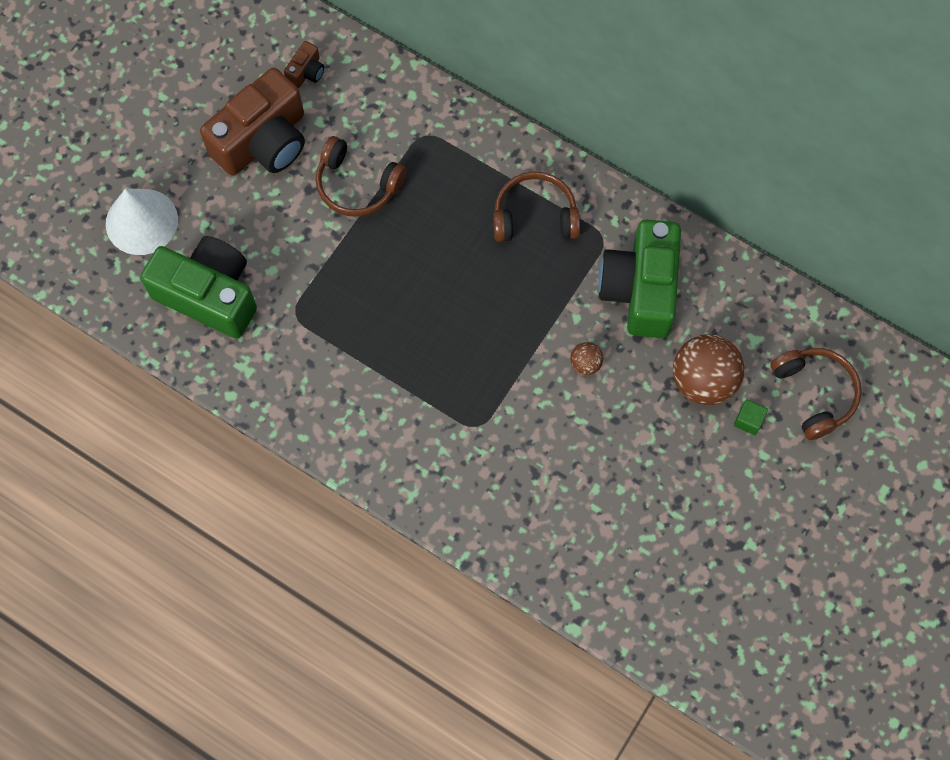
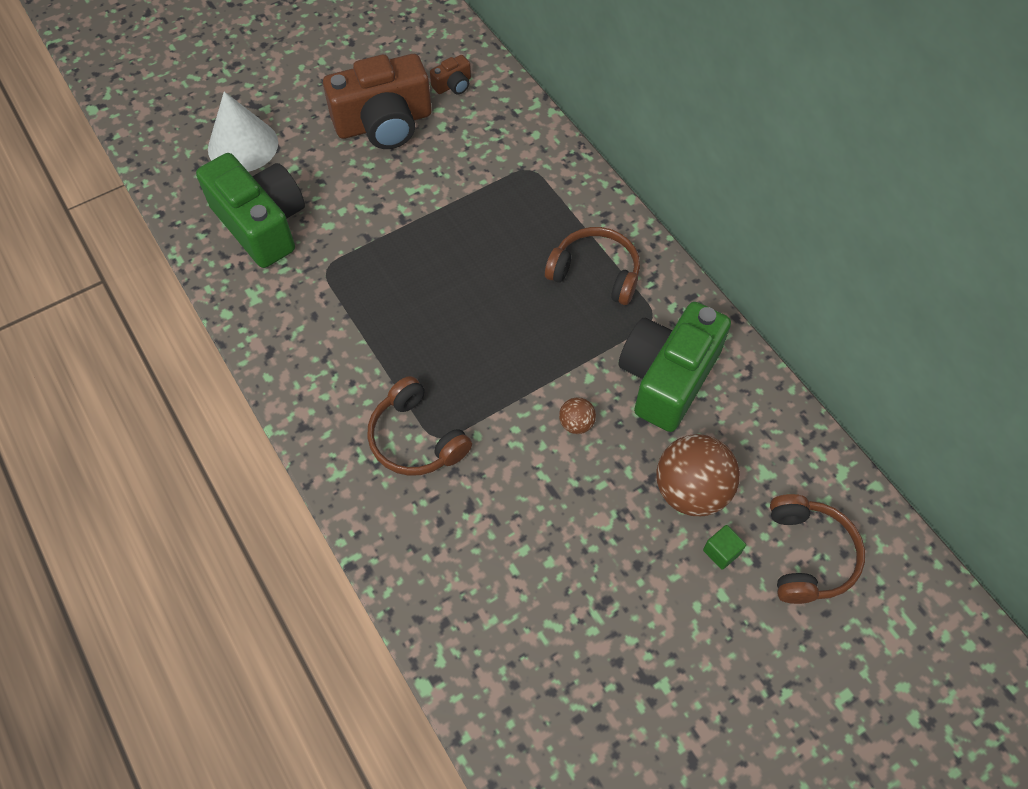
camera: 25 degrees right, 10 degrees down
(357, 185) = (445, 186): brown headphones -> brown headphones (416, 439)

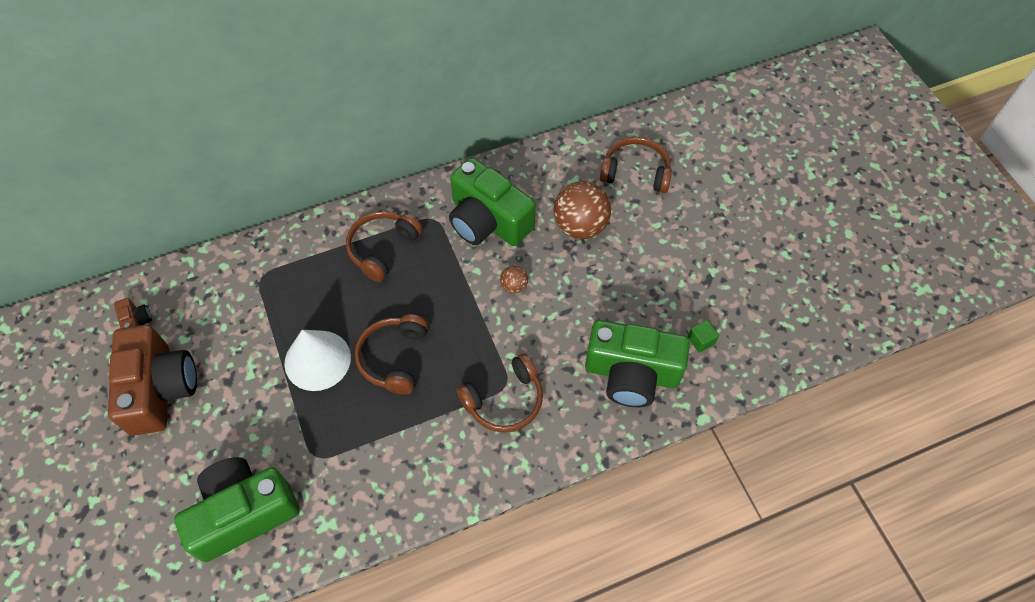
camera: 80 degrees left, 0 degrees up
(243, 145) = (135, 527): white cone -> white cone (317, 360)
(452, 315) = (394, 358): none -> brown headphones
(476, 585) = (631, 373): none -> green camera
(721, 552) = (627, 218): green cube -> green cube (701, 340)

